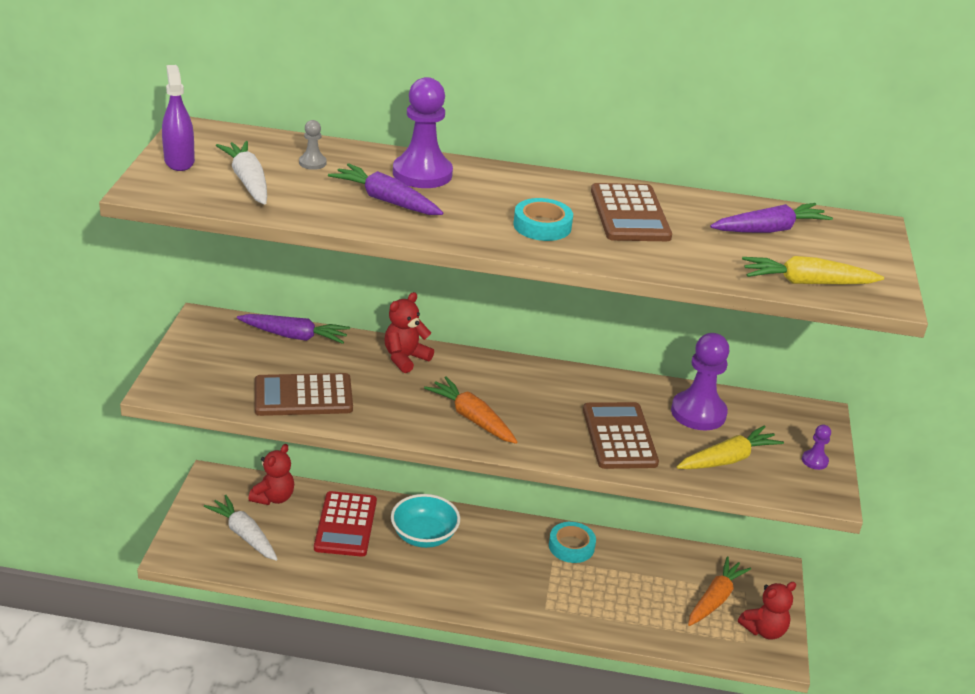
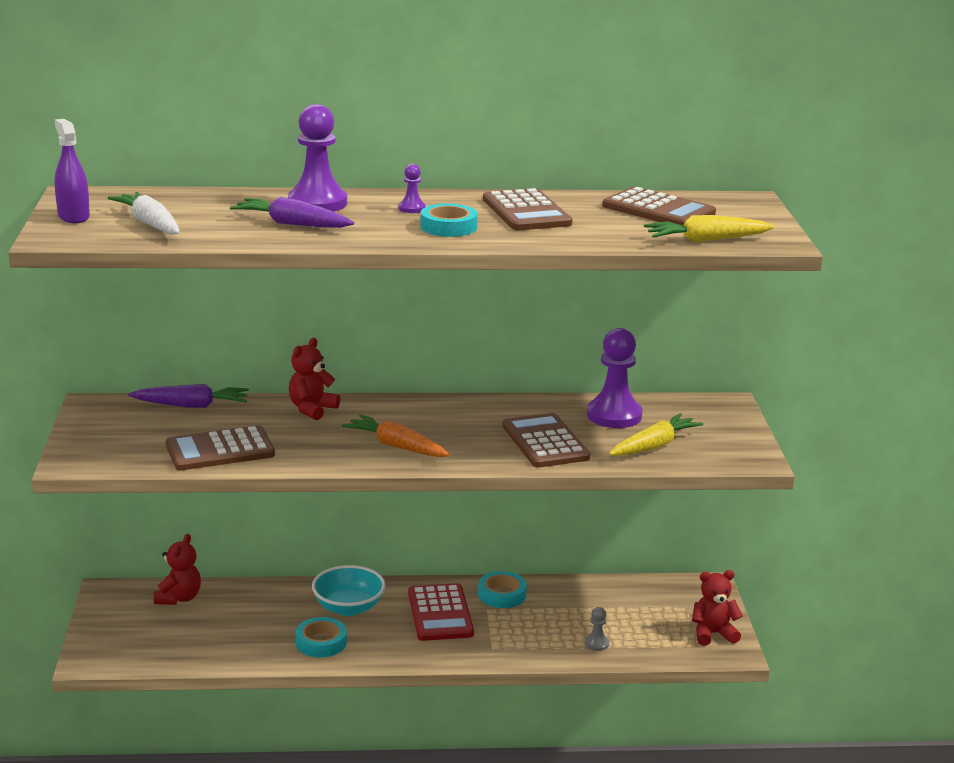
camera: 10 degrees left, 10 degrees down
(244, 534) = (158, 633): white carrot -> none
(312, 163) = (206, 206): grey pawn -> grey pawn (596, 643)
(346, 525) = (263, 610): red calculator -> red calculator (440, 613)
(388, 572) = (321, 642): none -> turquoise tape
(715, 599) = (658, 616): orange carrot -> none
(764, 630) = (713, 634): red teddy bear -> red teddy bear turned 150 degrees counterclockwise
(770, 230) = (658, 210): purple carrot -> brown calculator
(814, 461) = (735, 437): purple pawn -> purple pawn (412, 208)

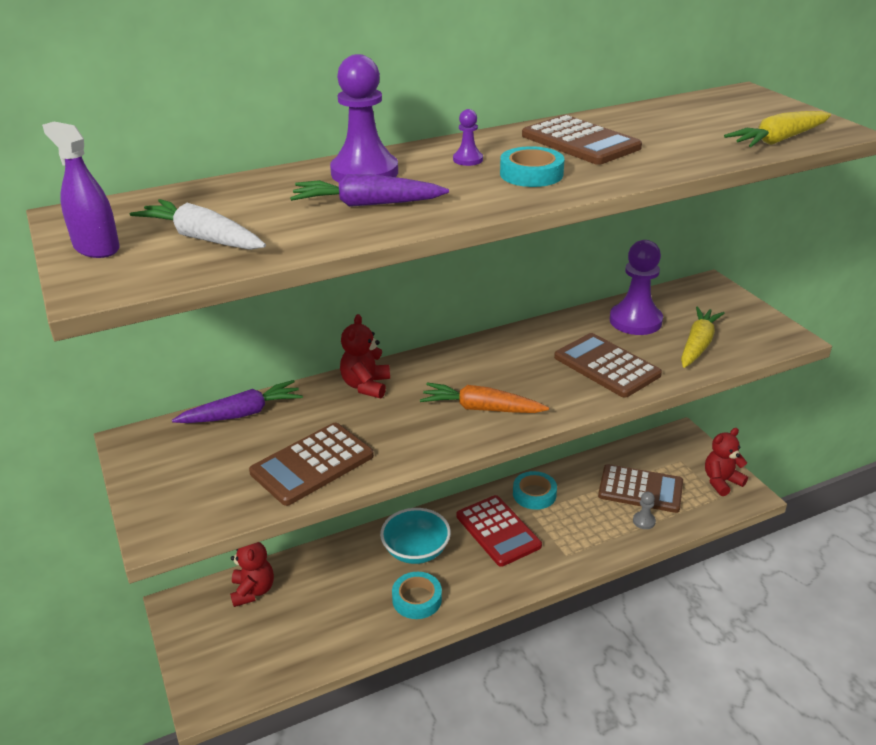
camera: 20 degrees left, 10 degrees up
(658, 210) = (690, 117): brown calculator -> brown calculator (640, 489)

